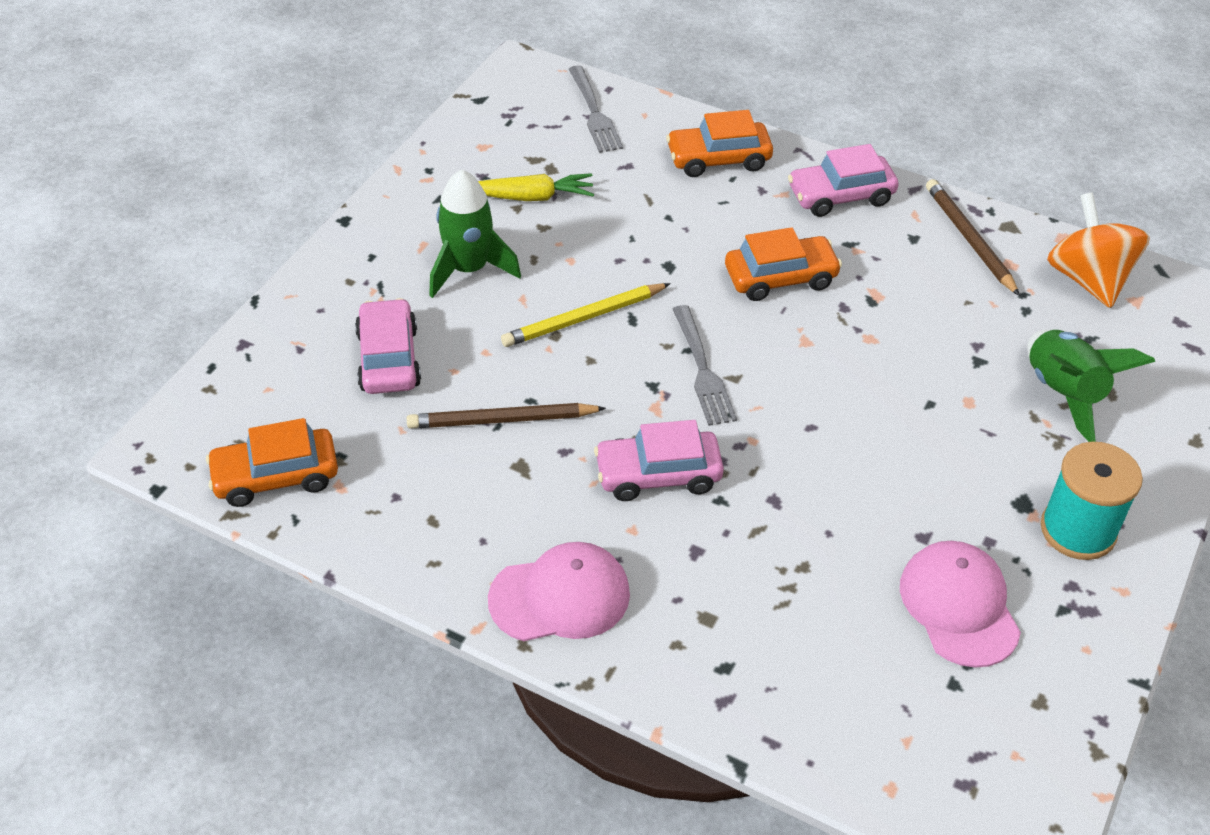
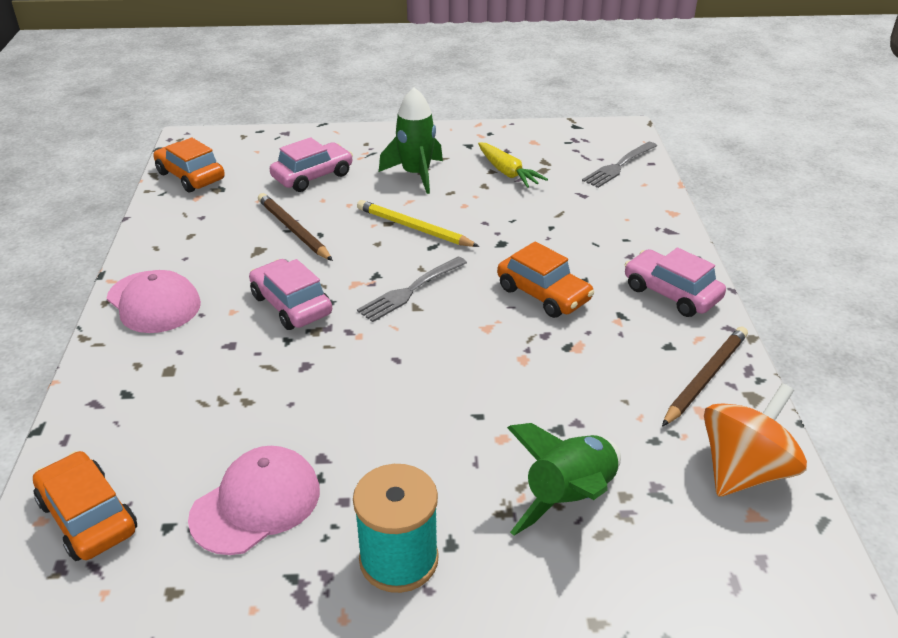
camera: 60 degrees right, 10 degrees down
(718, 159) = (638, 227): orange car -> orange car (88, 517)

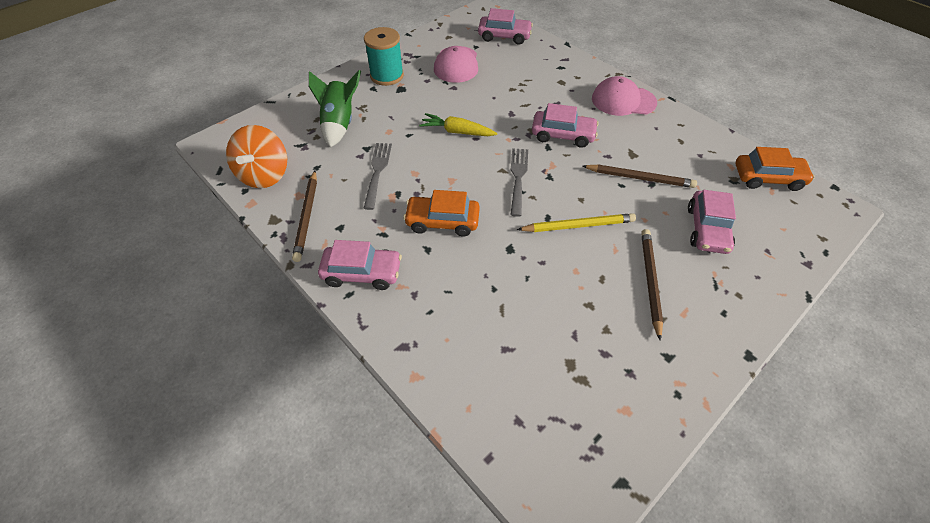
camera: 140 degrees right, 15 degrees up
(88, 517) = (504, 36): orange car -> pink car
(416, 174) = (650, 282): green rocket -> brown pencil
(507, 172) = (592, 337): yellow carrot -> yellow carrot (457, 132)
(619, 166) = (514, 426): grey fork -> grey fork (377, 172)

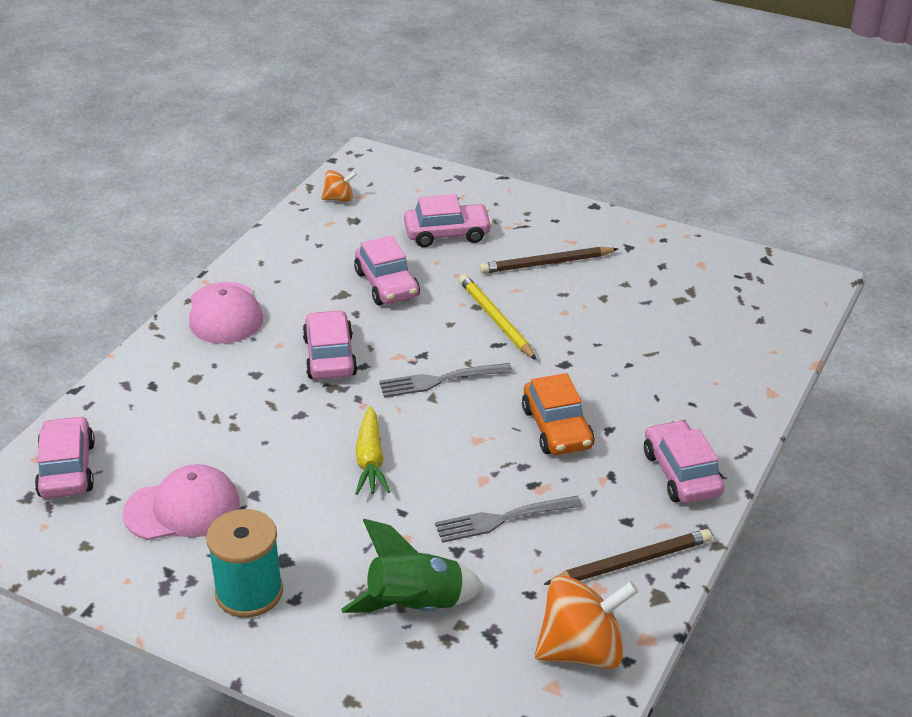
camera: 110 degrees left, 15 degrees down
(639, 178) = (387, 284): brown pencil -> pink car
(768, 178) = (339, 199): orange car -> orange spinning top

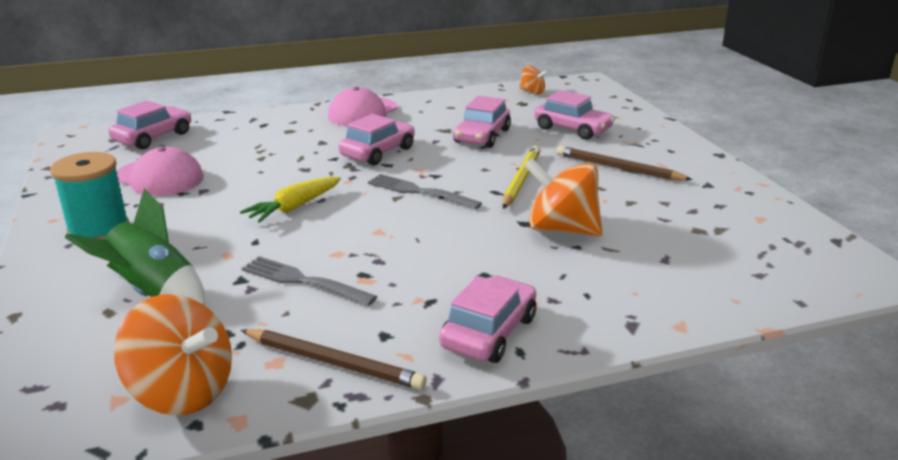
camera: 45 degrees right, 10 degrees down
(557, 428) = (446, 253): orange car -> none
(597, 354) = (561, 229): none -> orange spinning top

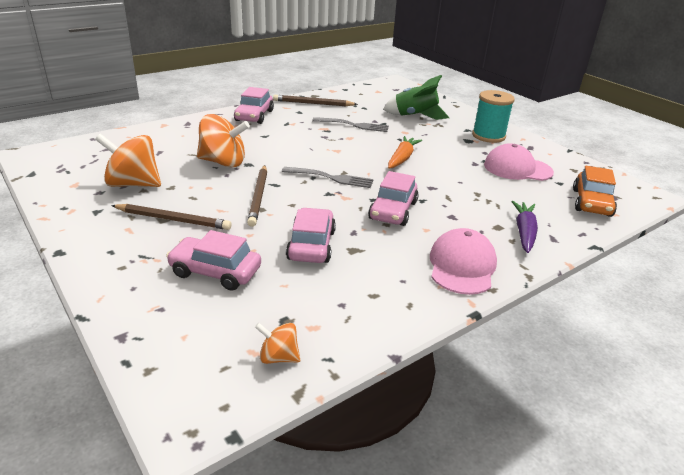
camera: 160 degrees right, 5 degrees up
(153, 137) = (591, 203): pink car -> orange car
(182, 392) = (359, 94): orange spinning top -> orange spinning top (133, 184)
(272, 125) = (524, 232): none -> purple carrot
(294, 207) = (402, 158): yellow carrot -> orange carrot
(521, 180) = (258, 197): yellow pencil -> brown pencil

